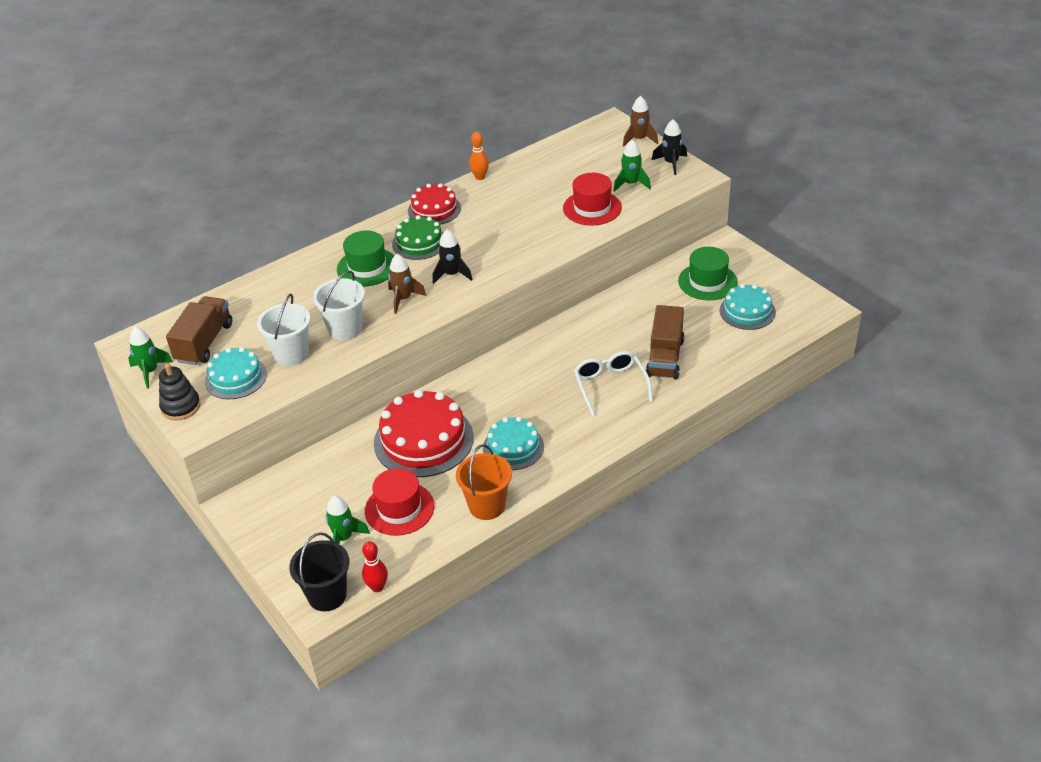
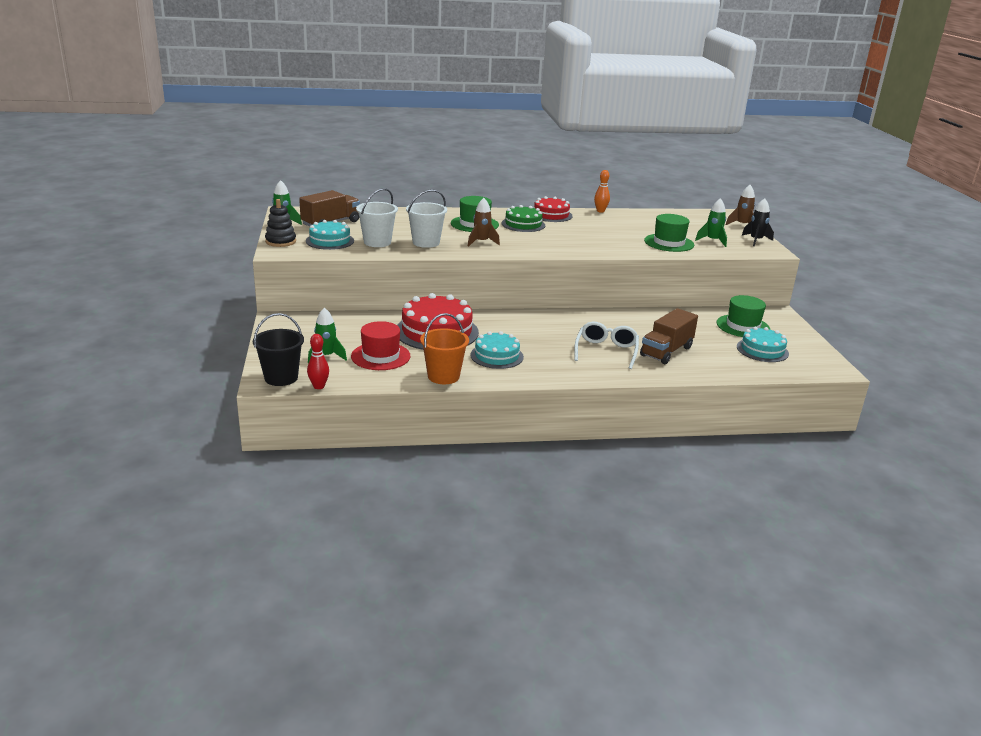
camera: 25 degrees right, 15 degrees down
(452, 274) = (528, 242): black rocket -> none
(592, 208) = (669, 243): red hat -> green hat

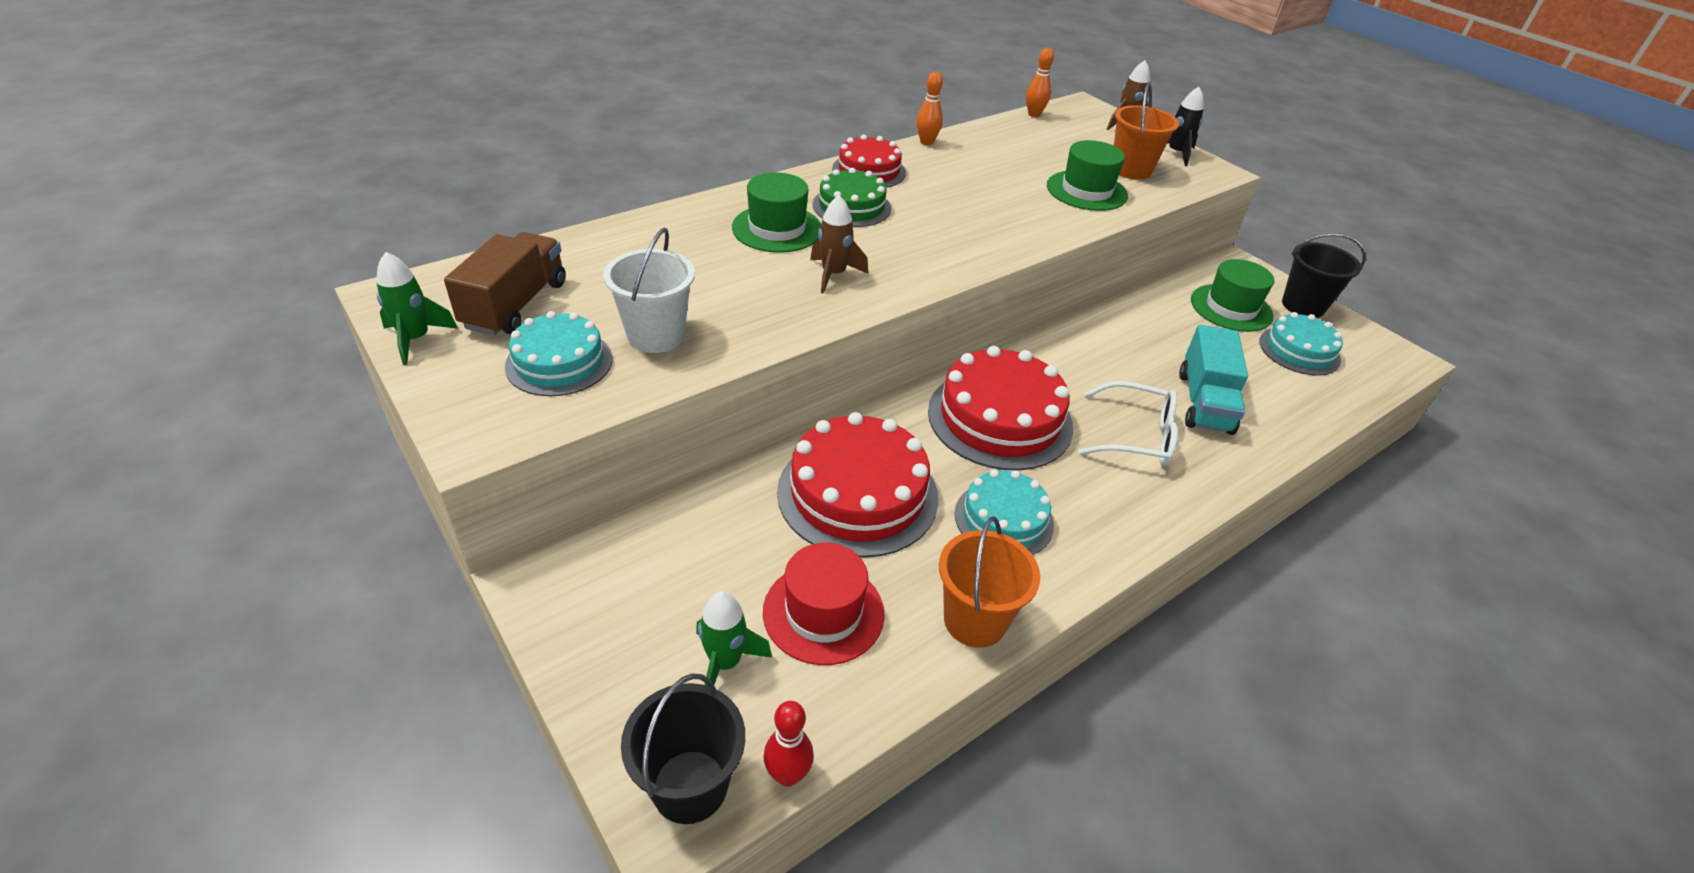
camera: 30 degrees left, 15 degrees up
(280, 241) = (455, 400): black stacking toy -> none
(426, 242) = (744, 307): white bucket -> none
(539, 328) = (1000, 418): none -> red cake
(606, 351) = (1135, 436): white glasses -> white glasses turned 120 degrees clockwise
(666, 351) = (1204, 402): brown truck -> turquoise truck
(686, 212) = (1034, 114): none -> orange bowling pin
(712, 241) = (1131, 170): green rocket -> orange bucket
(796, 336) = (1303, 306): none -> black bucket

